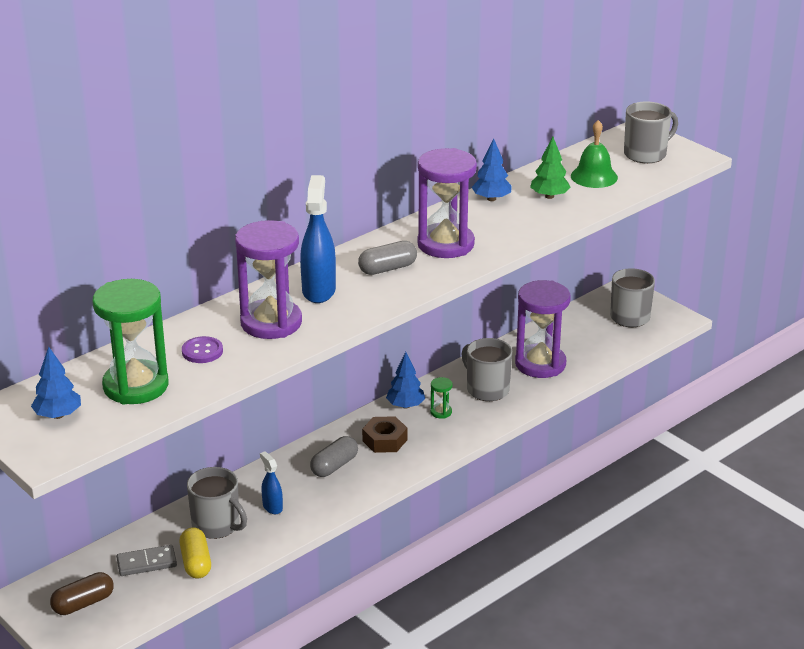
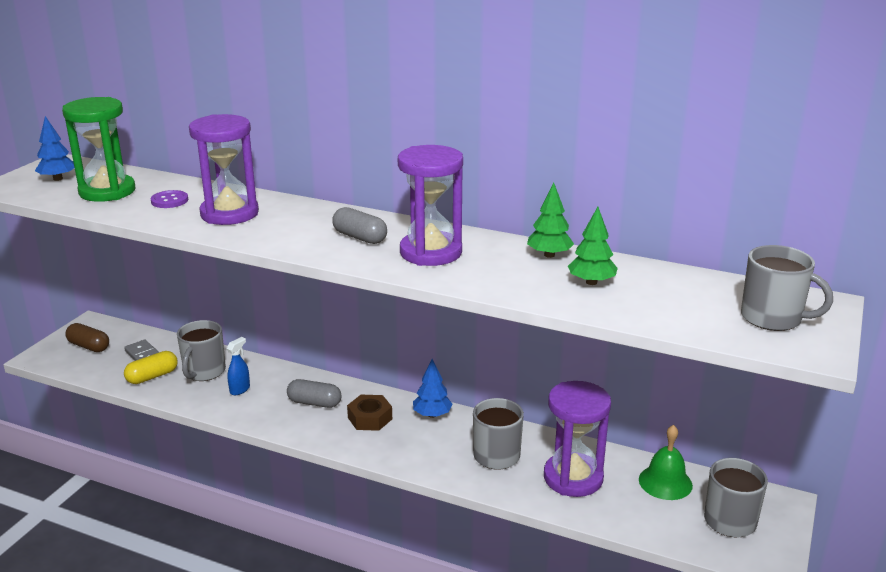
camera: 65 degrees right, 5 degrees down
(319, 291) = (297, 219): blue spray bottle -> none
(441, 412) = (437, 437): green hourglass -> none
(491, 199) = (549, 255): blue tree -> green tree
(594, 176) = (670, 298): green bell -> green bell (665, 482)

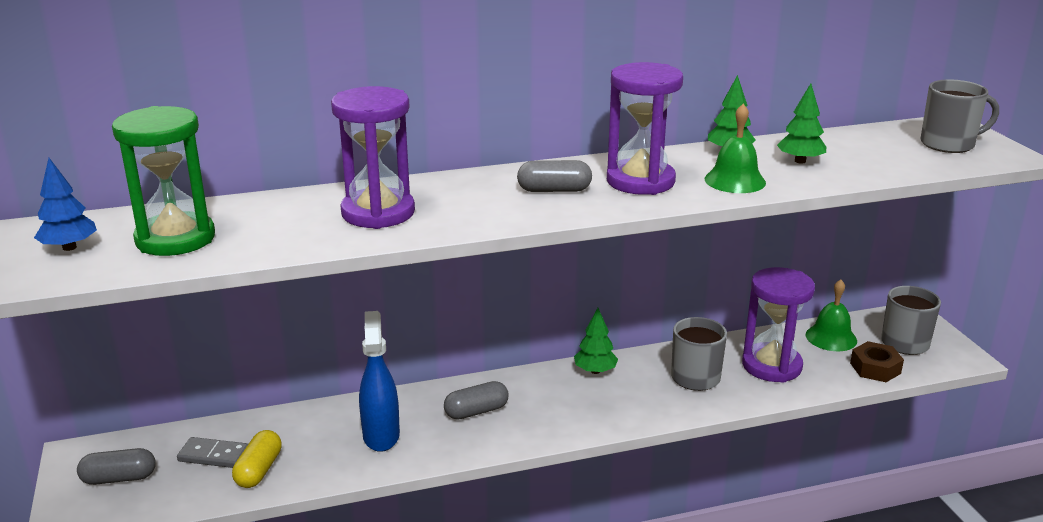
camera: 40 degrees left, 0 degrees up
(89, 346) = (119, 478): brown capsule -> grey capsule
(169, 201) = (279, 223): purple button -> none
(204, 372) = (312, 438): grey mug -> none
(240, 389) = (381, 435): blue spray bottle -> blue spray bottle, size x1.85
(370, 418) = (548, 399): brown nut -> brown nut (875, 368)
(432, 415) = (595, 371): blue tree -> green tree
(501, 277) = (735, 180): none -> green bell

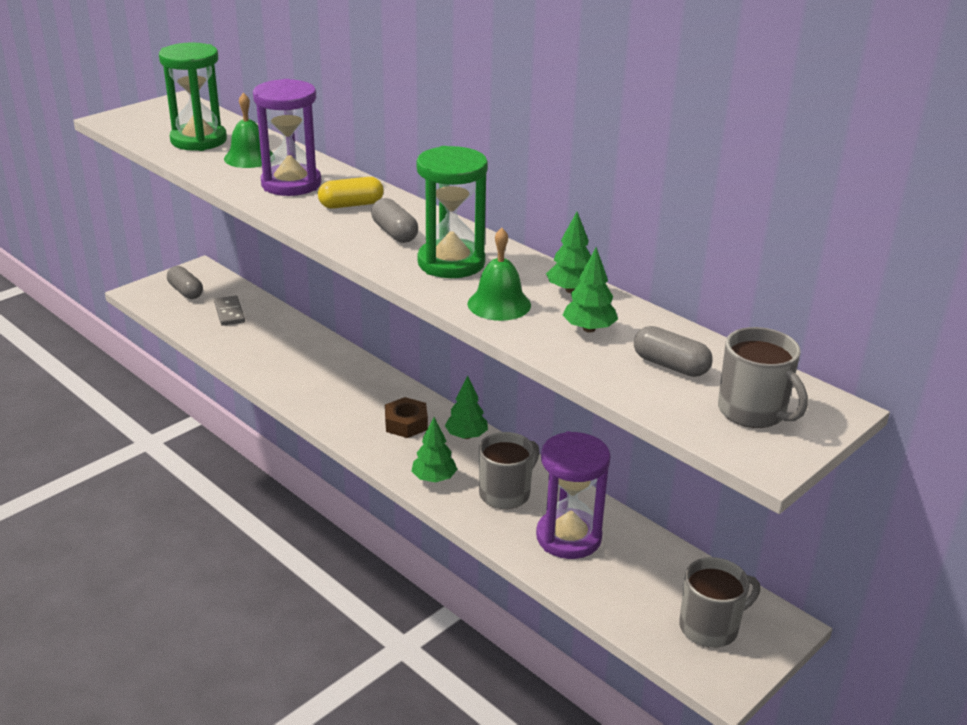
camera: 60 degrees right, 5 degrees up
(69, 247) = (165, 119): blue tree -> none
(259, 470) = (225, 334): yellow capsule -> yellow capsule (351, 205)
(381, 435) = (297, 365): blue spray bottle -> none
(476, 411) = (358, 396): grey capsule -> grey capsule (670, 365)
(640, 181) = (451, 263): purple hourglass -> green hourglass
(648, 407) = (434, 478): none -> green tree
(831, 337) = (665, 568): green bell -> green bell (249, 157)
(875, 368) = (631, 612): brown nut -> brown nut (406, 423)

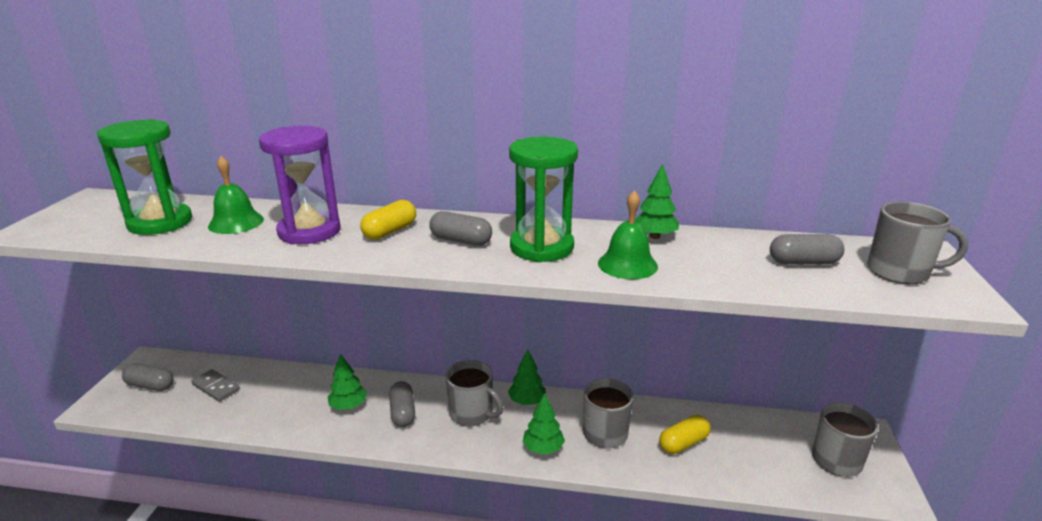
camera: 35 degrees left, 5 degrees down
(350, 396) = (403, 412): none -> grey capsule
(406, 423) = (472, 413): brown nut -> grey mug
(568, 537) = (683, 443): purple hourglass -> yellow capsule
(589, 329) = (714, 258): green tree -> green tree (348, 406)

